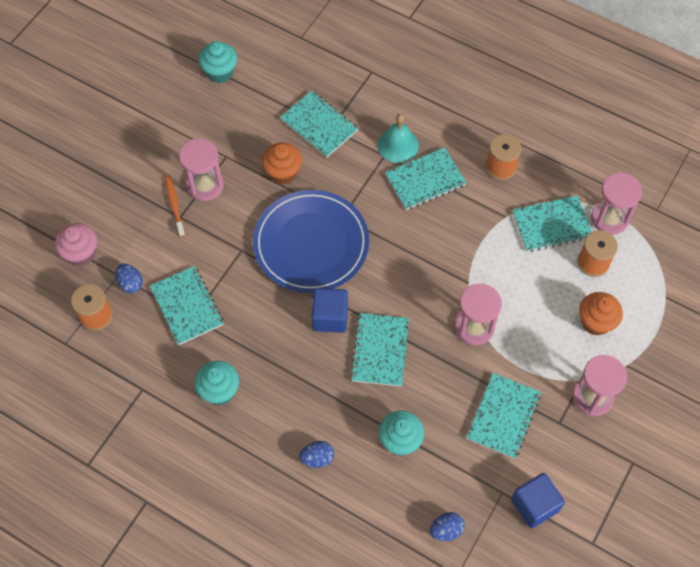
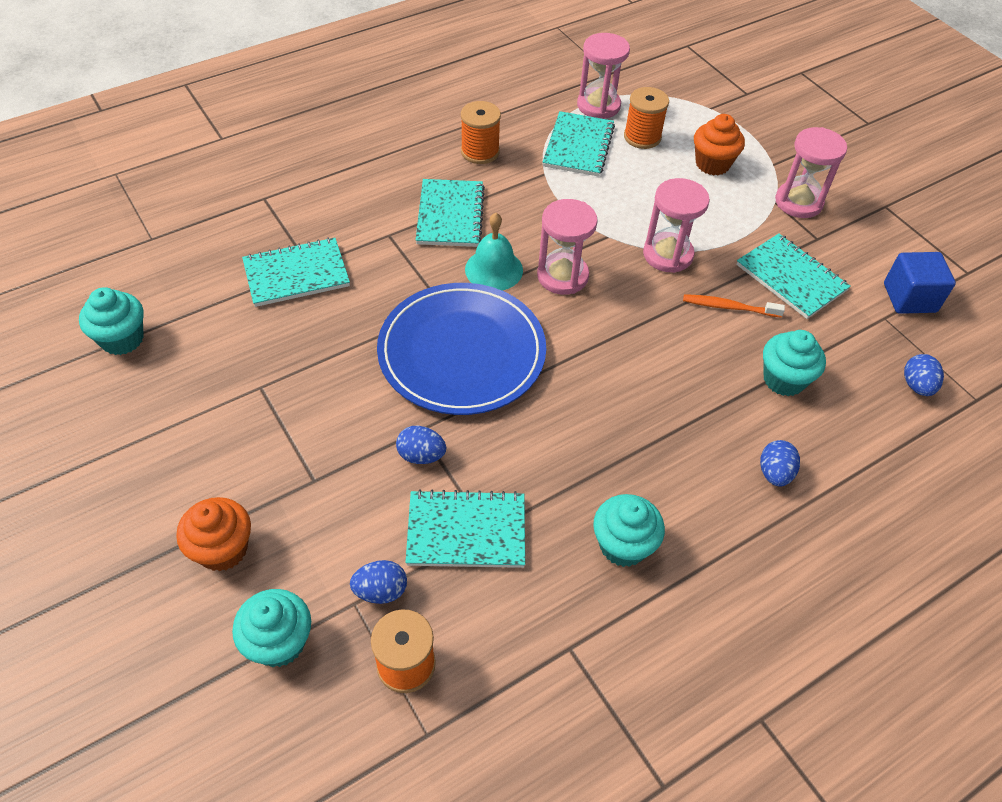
camera: 65 degrees left, 10 degrees down
(81, 253) = (279, 642): pink cupcake -> turquoise cupcake
(174, 205) = (290, 479): orange toothbrush -> orange toothbrush (729, 307)
(205, 185) = (287, 429): pink hourglass -> pink hourglass (562, 276)
(224, 260) = (421, 455): none -> blue egg
(283, 173) = (336, 337): orange cupcake -> orange cupcake (223, 549)
(330, 317) = (579, 377): blue cube -> none
(380, 350) = (653, 348): turquoise notebook -> none
(398, 145) = (385, 217): turquoise bell -> turquoise bell (494, 269)

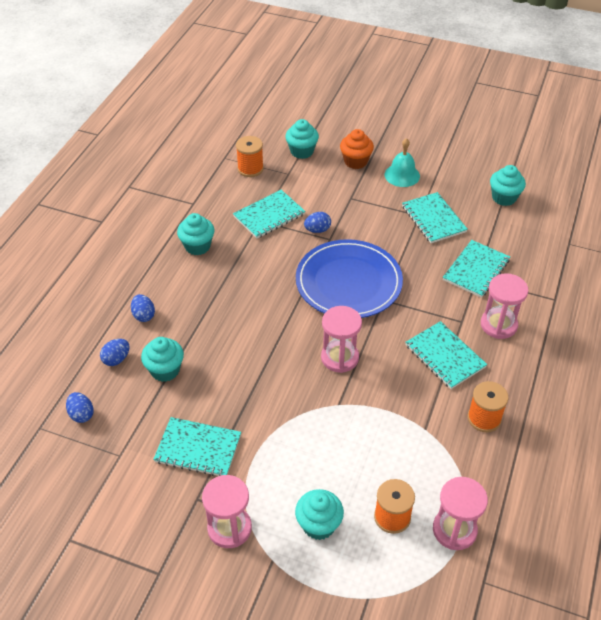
camera: 145 degrees right, 5 degrees down
(381, 591) = (282, 181): blue egg -> blue egg (116, 359)
(494, 269) = (381, 337): turquoise bell -> turquoise bell (402, 175)
(578, 146) = (427, 472): turquoise notebook -> turquoise notebook (433, 219)
(667, 255) = (290, 414): pink hourglass -> pink hourglass (498, 325)
(712, 164) = (319, 525): orange cupcake -> turquoise cupcake
(729, 307) = (225, 399): orange toothbrush -> none
(909, 298) = (108, 484): blue cube -> none

